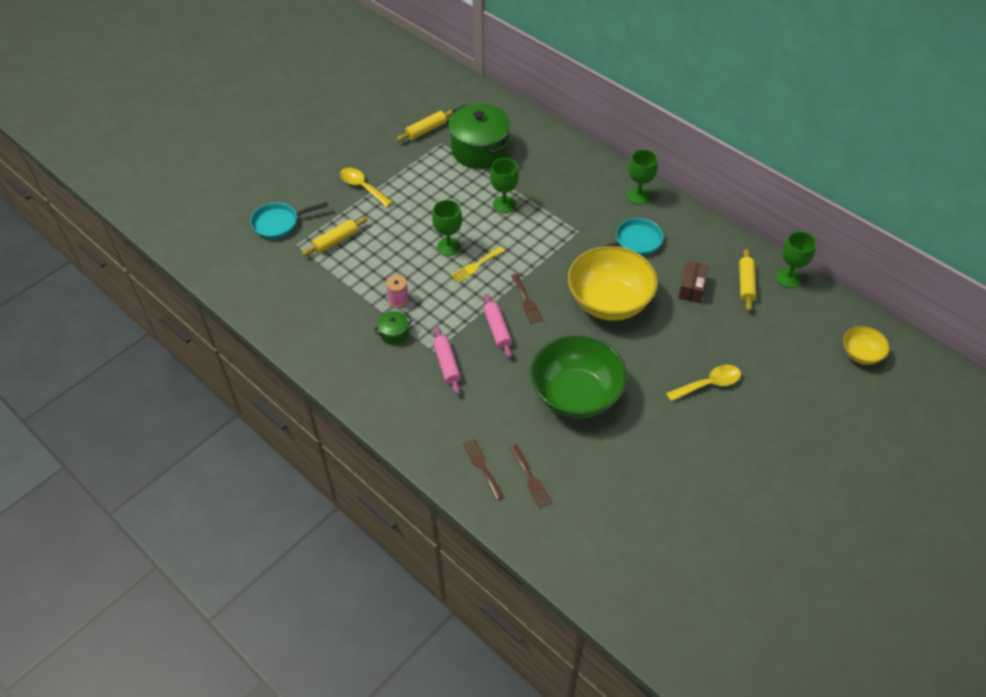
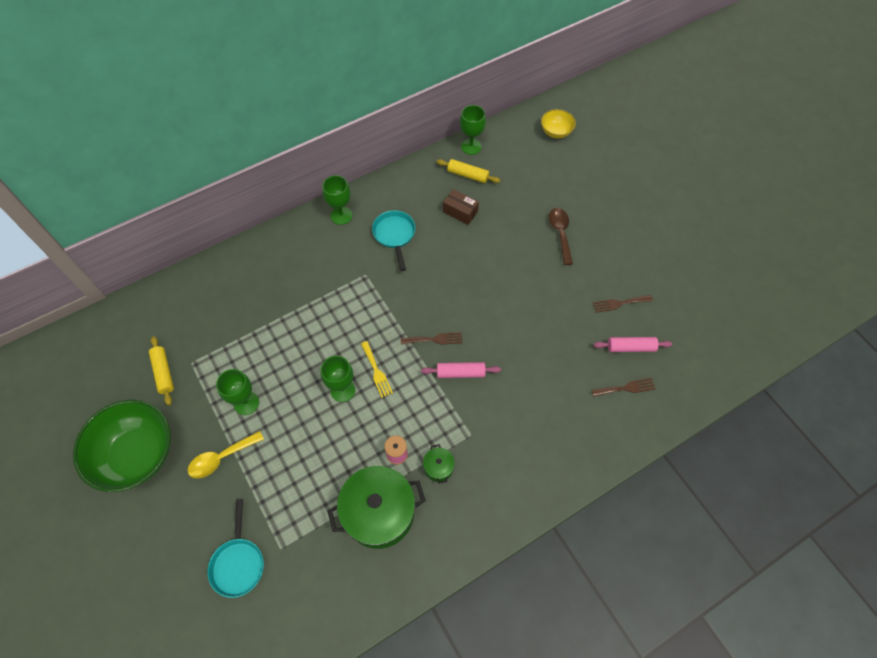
camera: 75 degrees left, 10 degrees up
(336, 241) = (291, 502): yellow rolling pin -> none
(447, 364) = (489, 426): pink rolling pin -> pink rolling pin (630, 347)
(480, 150) = (220, 328): green pot -> green pot (379, 513)
(482, 466) = (607, 423): brown fork -> brown fork (619, 303)
(504, 204) = (306, 326): green goblet -> green goblet (246, 403)
(576, 395) = (549, 329): green bowl -> green bowl (137, 454)
(609, 302) = (456, 275): yellow bowl -> none
(708, 384) = (560, 233): yellow spoon -> brown spoon

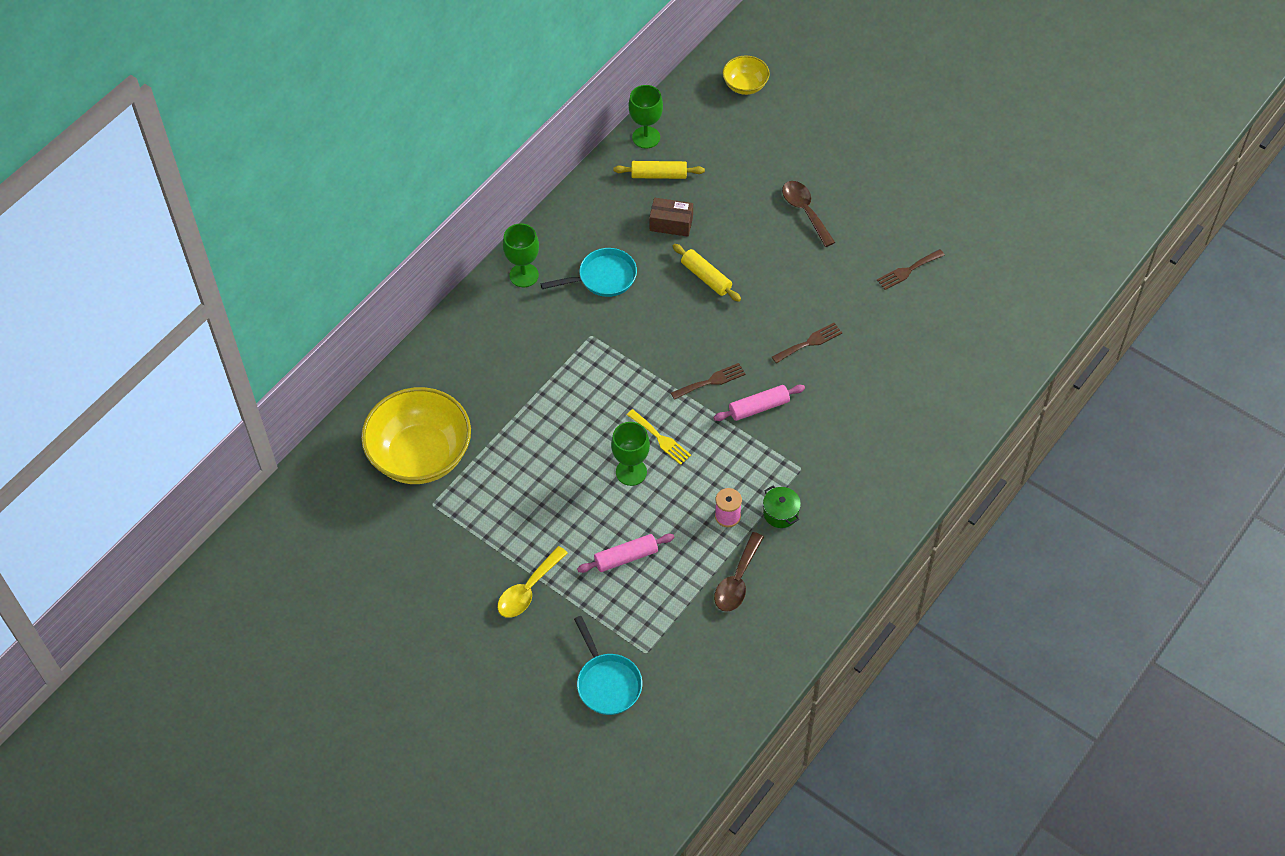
camera: 20 degrees left, 5 degrees down
(137, 454) = (427, 620): green bowl -> none
(164, 373) = (405, 526): yellow rolling pin -> yellow rolling pin (706, 277)
(203, 323) = (420, 455): none -> yellow bowl
(246, 403) = (524, 524): green goblet -> none
(379, 513) = (737, 580): green pot -> brown spoon
(394, 235) = (603, 277): turquoise pan -> turquoise pan turned 105 degrees clockwise
(626, 388) = (952, 361): brown fork -> brown fork (809, 342)
(630, 347) = (940, 315): pink rolling pin -> pink rolling pin (626, 557)

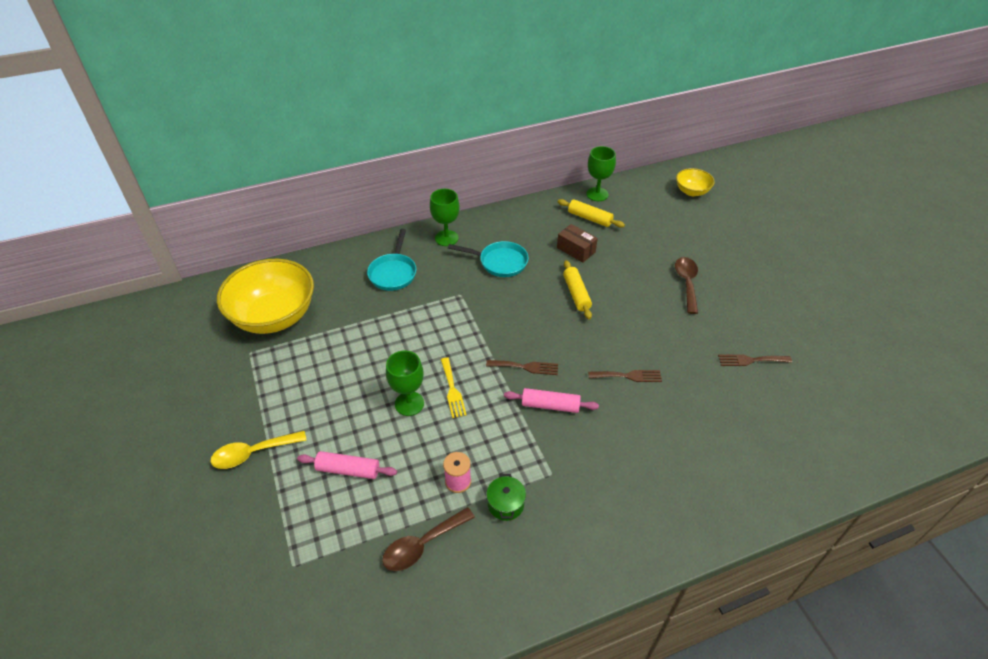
camera: 30 degrees right, 10 degrees down
(607, 683) = (238, 574): turquoise pan -> turquoise pan (393, 273)

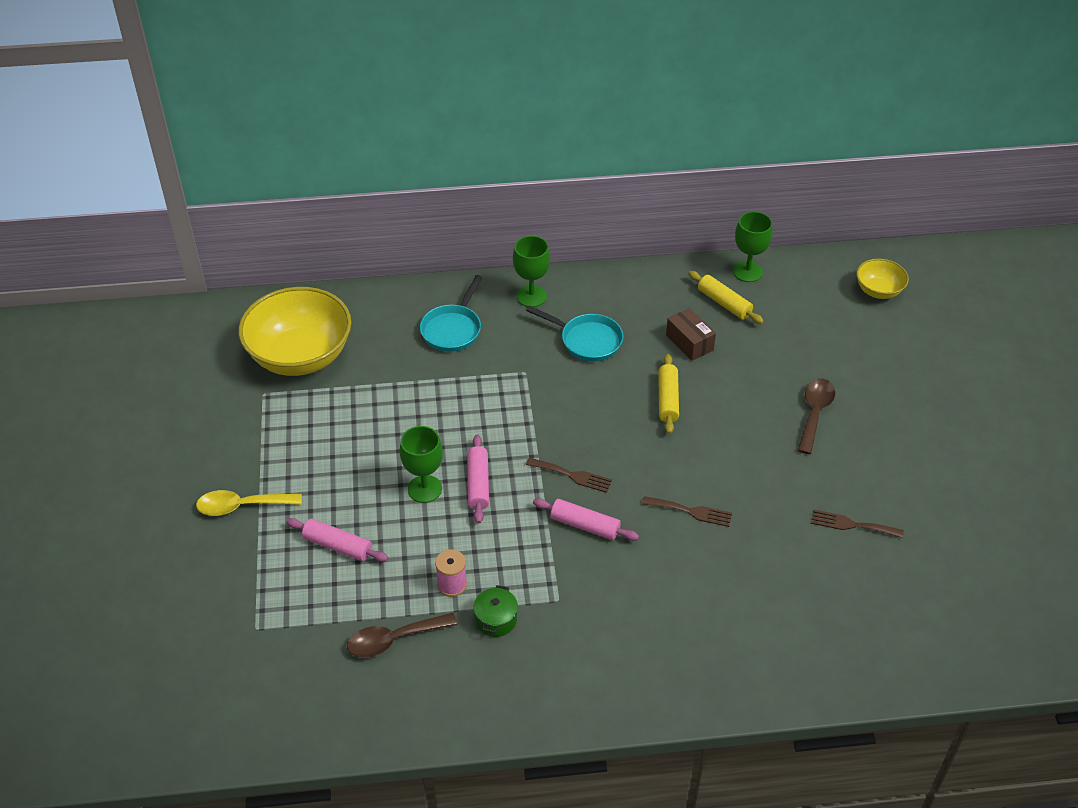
camera: 15 degrees right, 0 degrees up
(452, 390) = (478, 484): yellow fork -> pink rolling pin

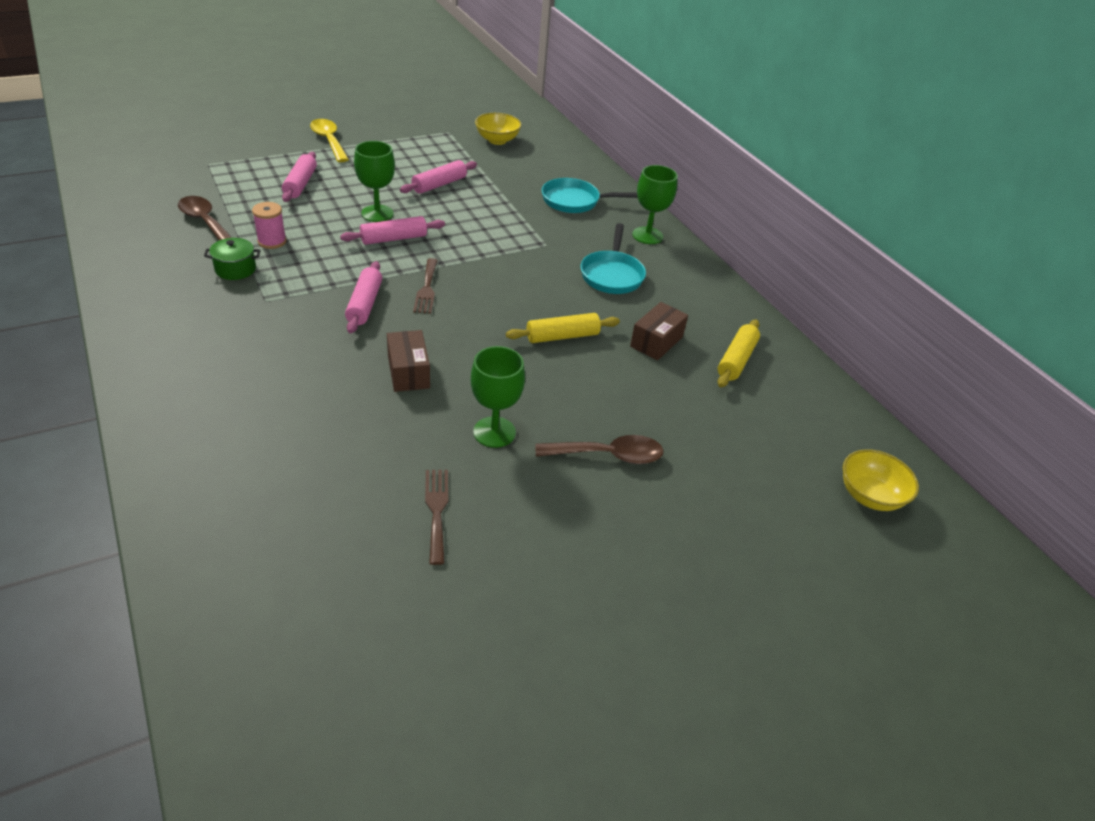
camera: 65 degrees right, 5 degrees down
(300, 356) = (497, 140): yellow bowl -> yellow bowl, size x0.49
(382, 427) = (439, 184): none -> pink rolling pin
(691, 511) = (408, 372): brown fork -> brown box
(747, 272) = (802, 373): green goblet -> green goblet (494, 432)

